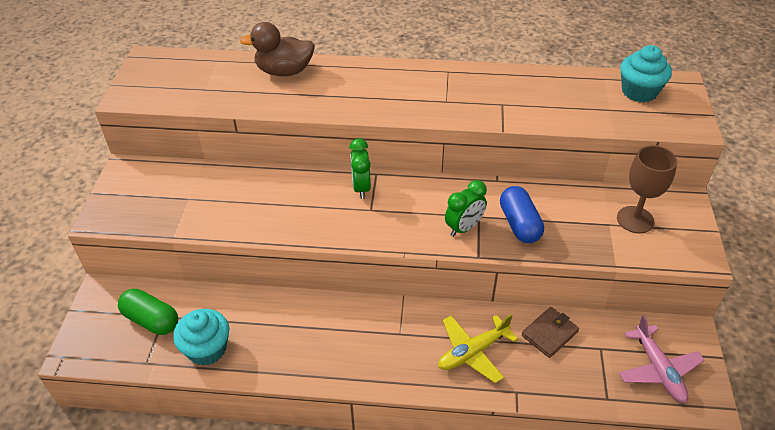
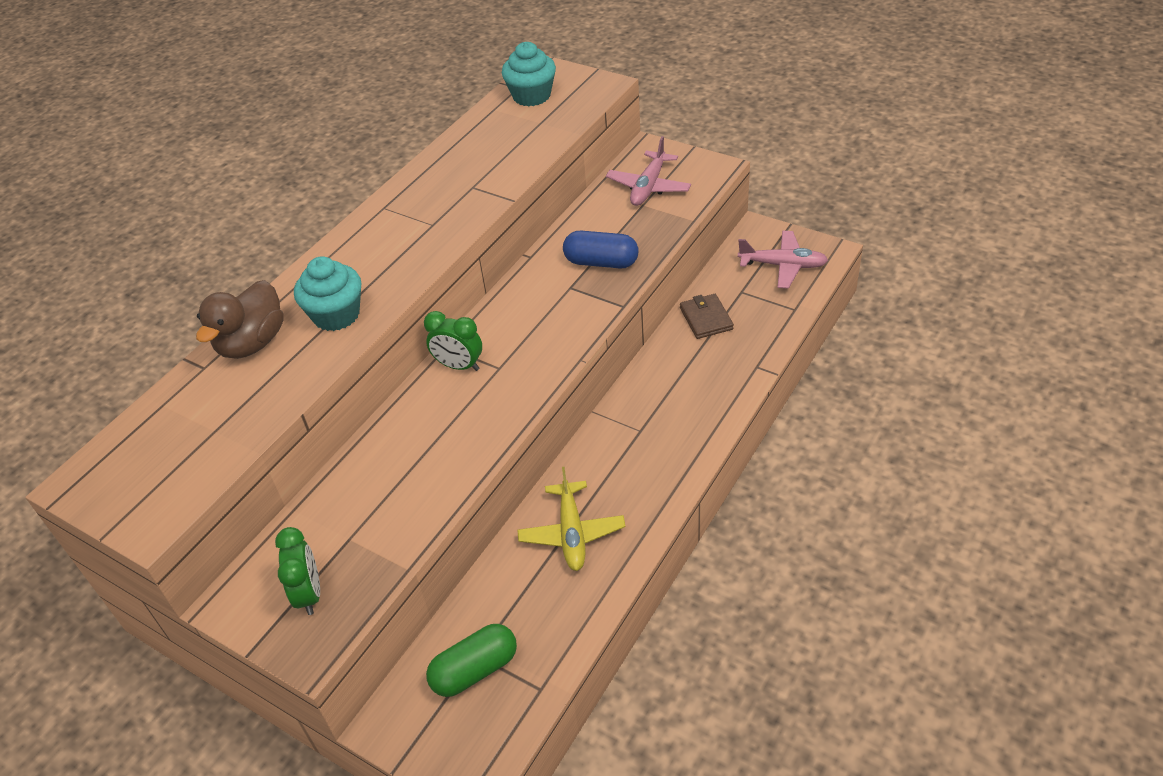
camera: 60 degrees left, 0 degrees up
(207, 349) = (557, 617): turquoise cupcake -> turquoise cupcake (336, 315)
(464, 228) = (578, 303): green clock -> green clock (309, 594)
(473, 352) = (695, 381): yellow plane -> yellow plane (571, 533)
(635, 219) = (648, 187): brown goblet -> pink plane

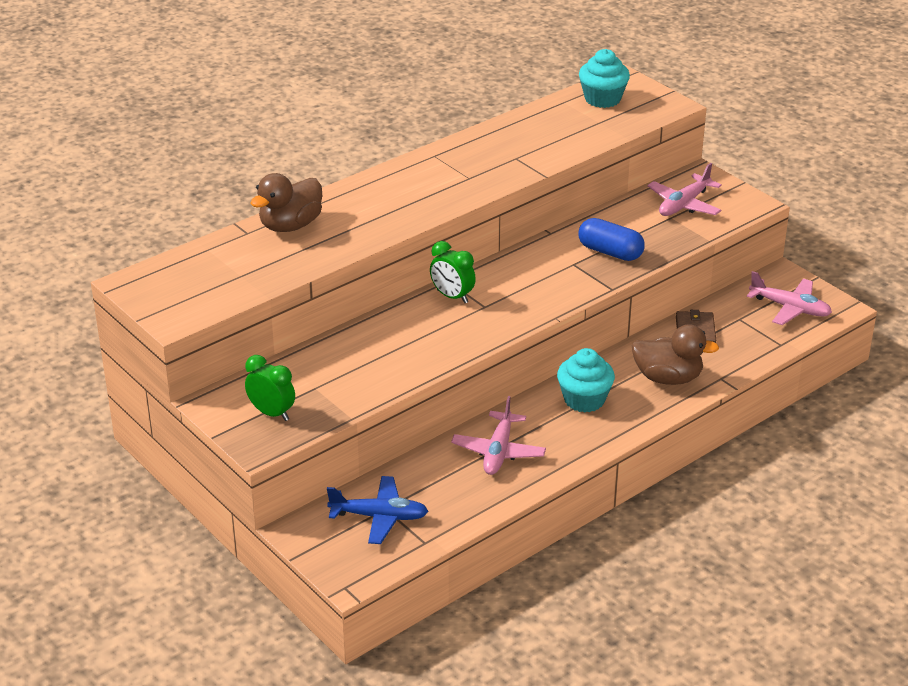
camera: 15 degrees right, 10 degrees down
(309, 594) = (272, 413): green clock -> green clock turned 60 degrees counterclockwise
(336, 315) = (363, 223): turquoise cupcake -> turquoise cupcake (584, 400)
(475, 670) = (379, 517): green capsule -> blue plane
(571, 533) = (498, 451): yellow plane -> pink plane
(705, 383) = (668, 378): none -> brown duck

